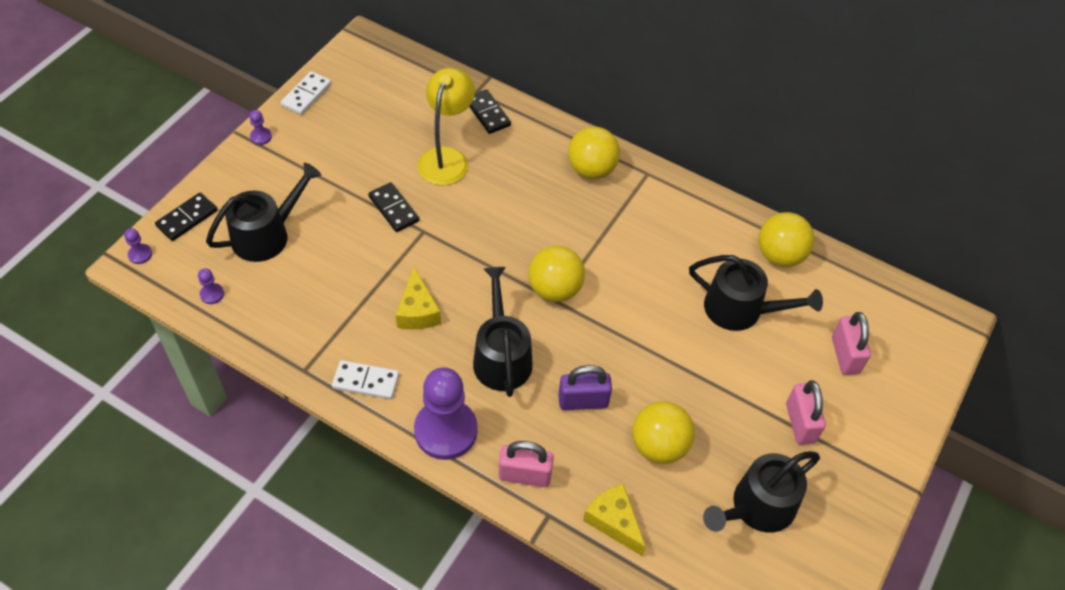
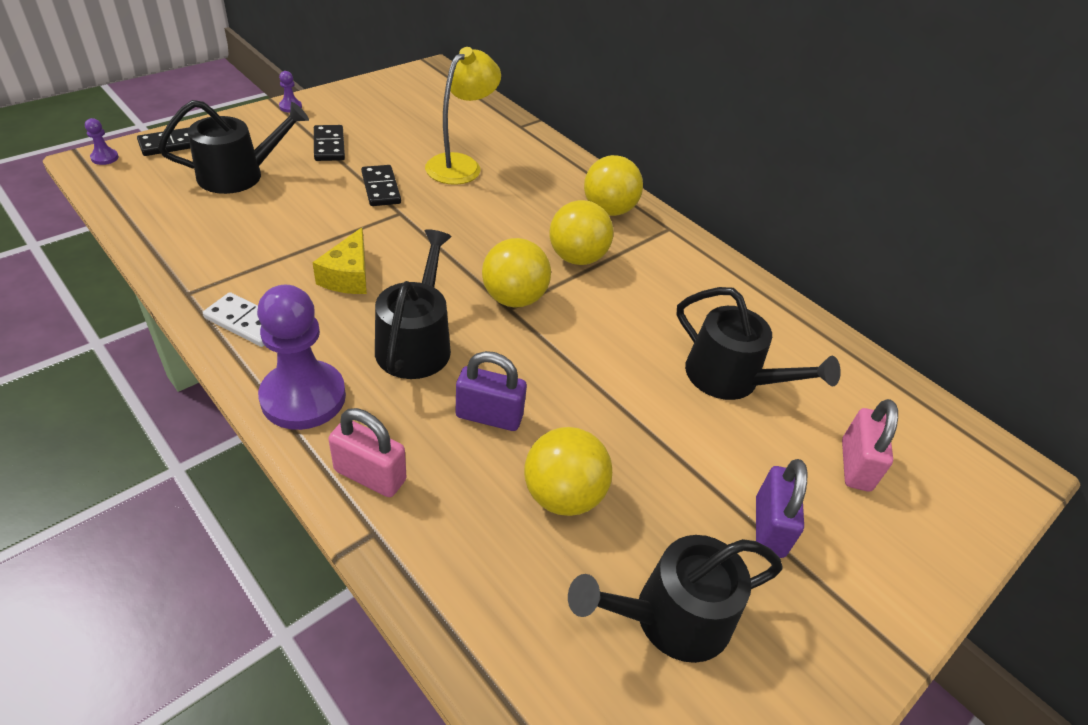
camera: 15 degrees right, 10 degrees down
(212, 294) = (146, 205): purple pawn -> none
(306, 95) = (355, 90): white domino -> none
(488, 113) = (522, 143): black domino -> black domino (329, 145)
(614, 522) = (457, 570): yellow cheese -> none
(779, 255) = (798, 338): yellow ball -> yellow ball (577, 258)
(800, 423) = (769, 527): pink padlock -> purple padlock

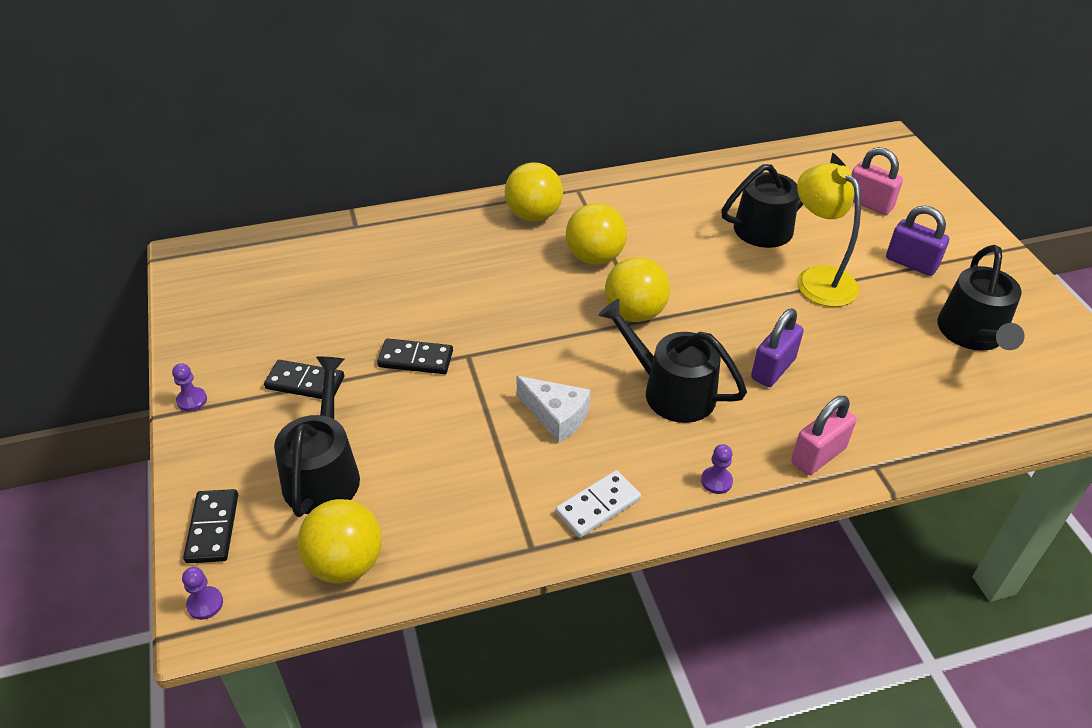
camera: 60 degrees left, 0 degrees up
(303, 397) = (716, 481): purple pawn -> purple pawn, size x0.40
(348, 276) = (556, 416): yellow cheese -> white cheese
(461, 164) = (404, 289): yellow lamp -> yellow lamp (818, 279)
(563, 495) = (863, 352): yellow ball -> yellow ball (345, 563)

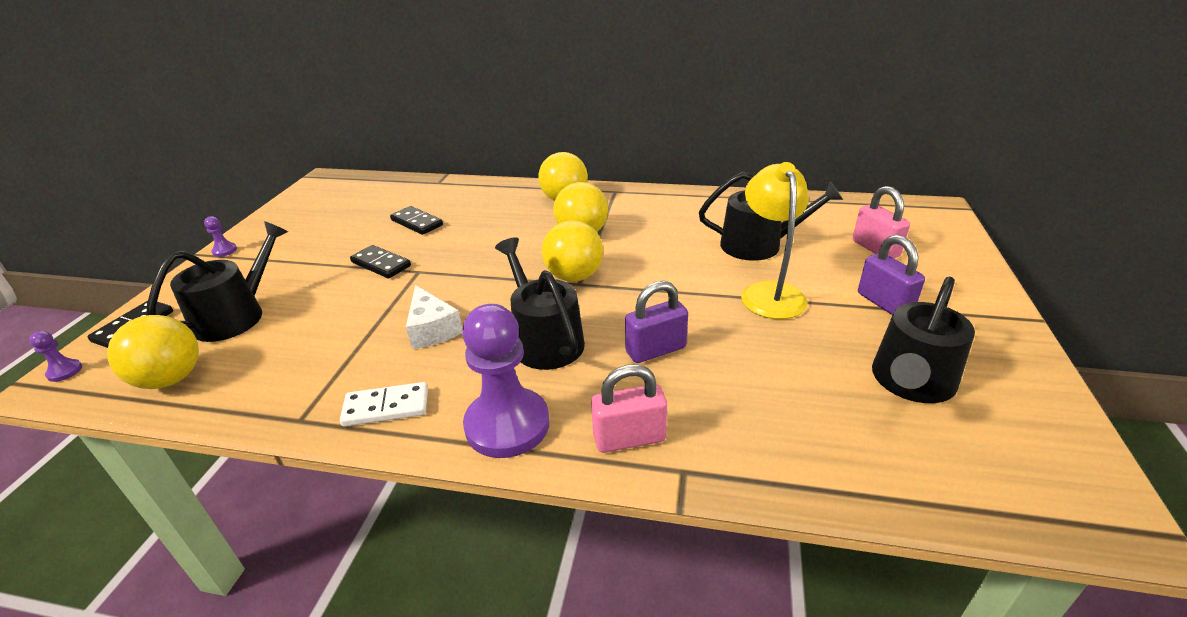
camera: 30 degrees right, 10 degrees down
(305, 383) = (297, 259): black domino -> black domino (417, 223)
(716, 481) = (507, 425): purple pawn -> purple pawn, size x2.50

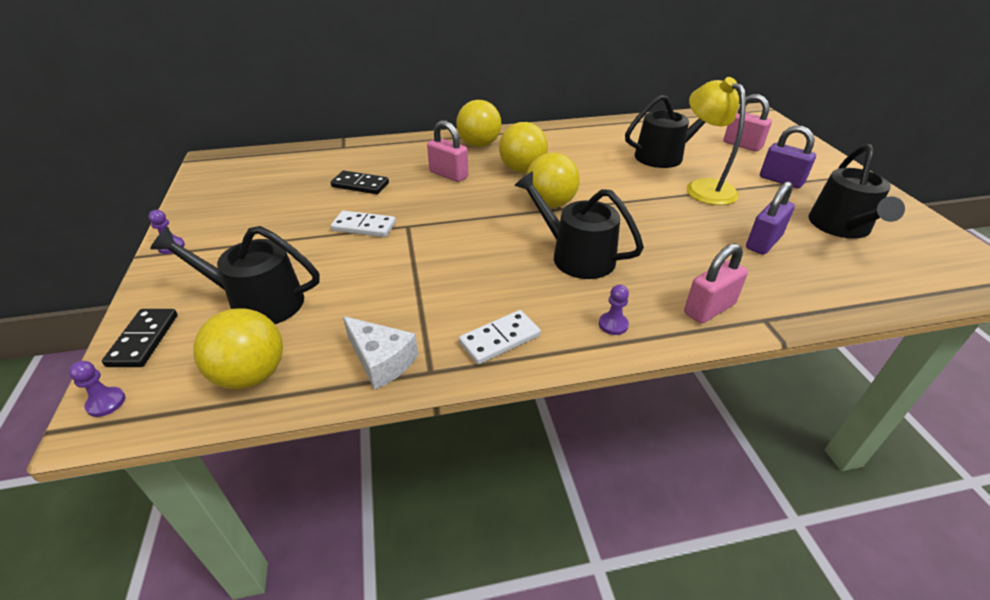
camera: 25 degrees left, 5 degrees up
(236, 315) = (258, 302): black watering can -> black watering can turned 90 degrees counterclockwise
(381, 264) = (364, 226): black domino -> white domino
(432, 329) = (473, 269): white cheese -> white cheese (381, 361)
(504, 226) = (448, 175): none -> pink padlock
(507, 425) = (613, 324): purple pawn -> purple pawn, size x0.40
(655, 350) = (666, 244): purple padlock -> purple padlock (763, 242)

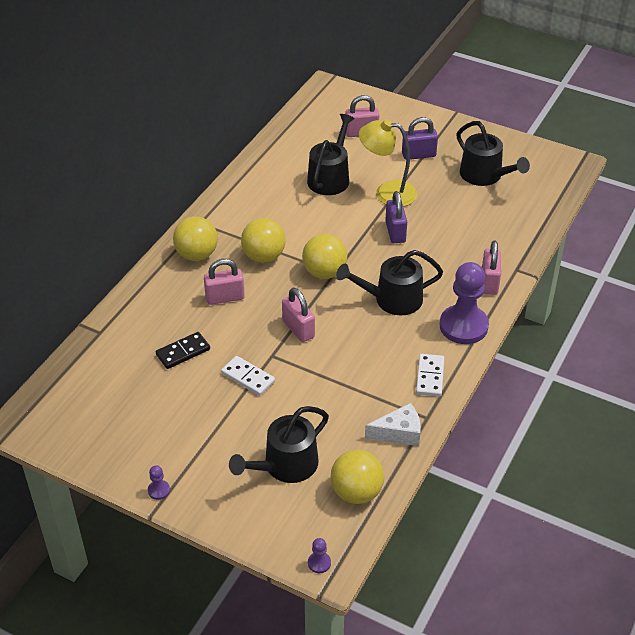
camera: 50 degrees left, 5 degrees up
(144, 340) = (270, 533): black domino -> none
(364, 226) = (248, 377): white domino -> white domino turned 75 degrees clockwise
(459, 223) = (298, 329): none -> pink padlock
(613, 324) = (463, 326): purple pawn -> purple pawn, size x2.50
(763, 242) = (464, 216): purple padlock -> purple padlock (395, 232)

